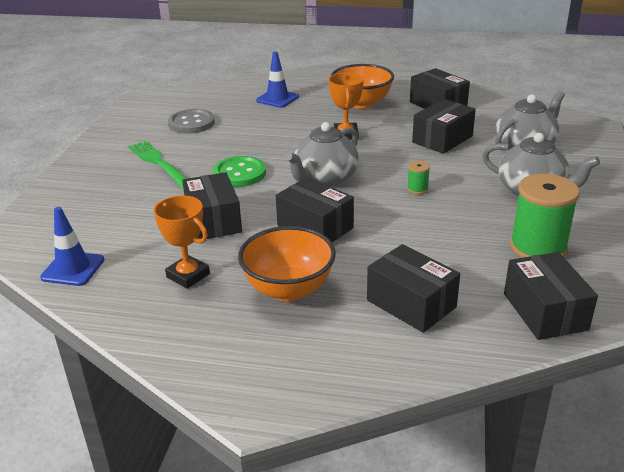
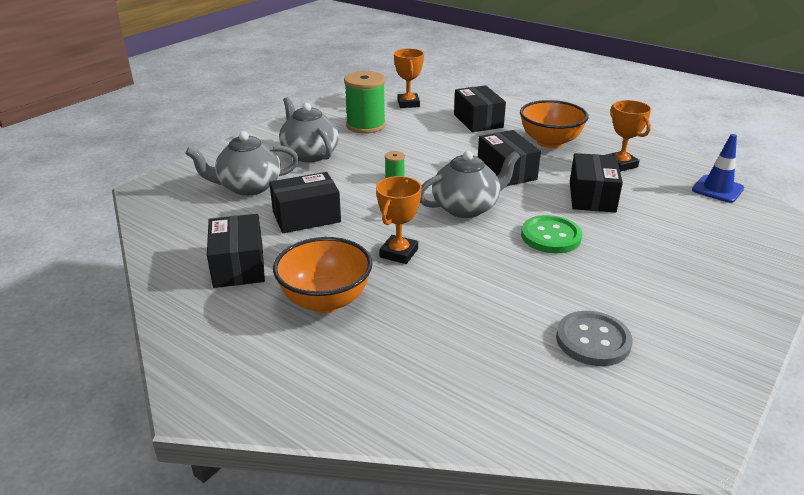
camera: 155 degrees left, 0 degrees up
(159, 163) = (644, 276): green fork -> none
(277, 99) = (435, 355): blue traffic cone -> none
(545, 311) = (408, 104): black box -> orange trophy

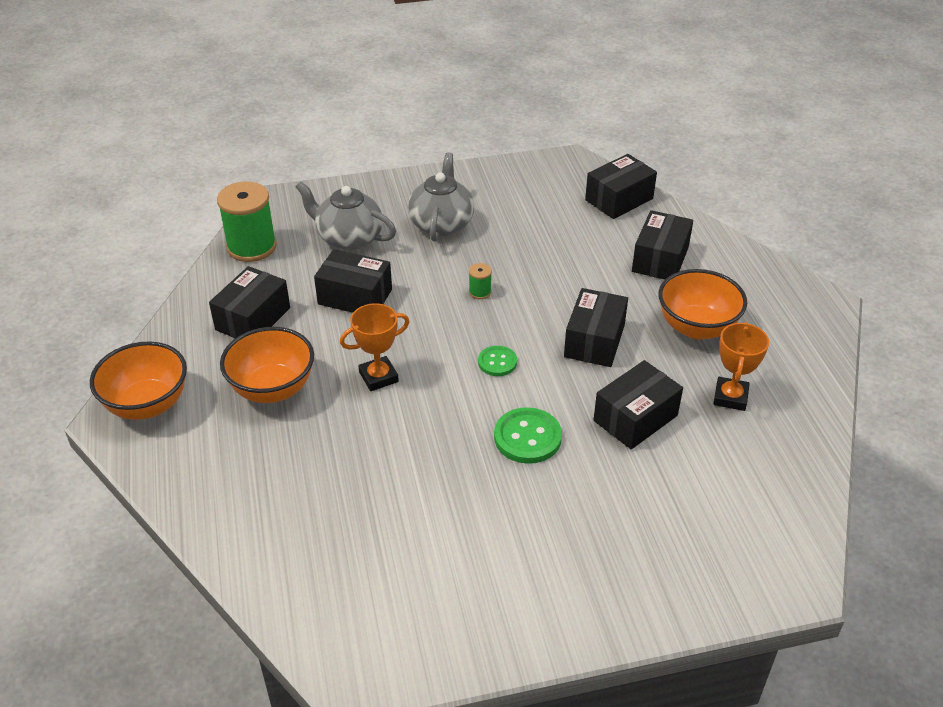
camera: 40 degrees right, 10 degrees up
(222, 370) = (147, 405): none -> orange bowl
(366, 125) = (537, 211): green spool -> green spool (252, 247)
(408, 104) = (619, 199): orange trophy -> black box
(466, 208) = (497, 362): grey teapot -> green button
(593, 340) = (414, 553): grey button -> none
(717, 189) = (790, 488): blue traffic cone -> none

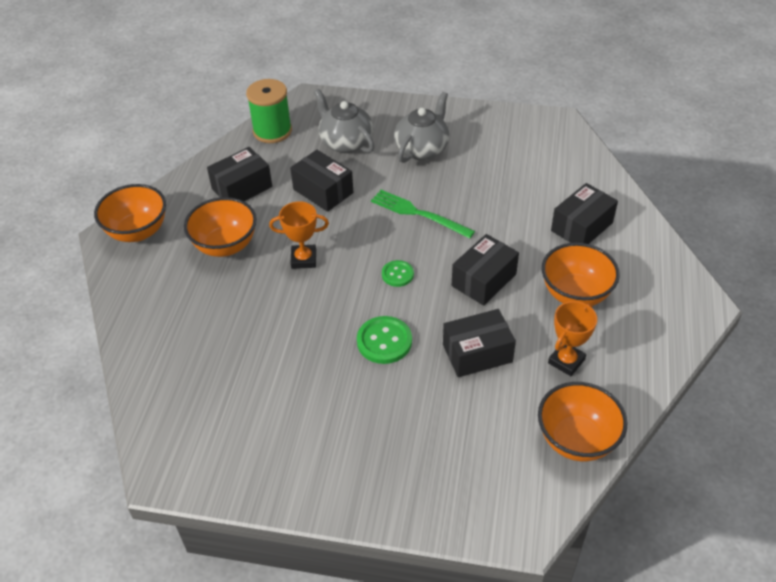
camera: 25 degrees right, 5 degrees up
(480, 292) = (418, 213): green spool -> green fork
(619, 199) = (579, 165): black box -> none
(790, 472) = (576, 440): none -> orange bowl

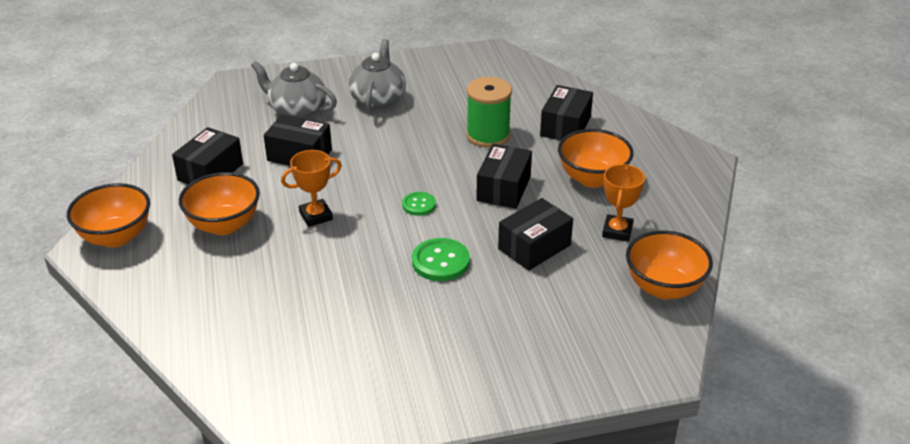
camera: 25 degrees left, 10 degrees down
(272, 131) = (212, 117): green spool -> green spool (488, 135)
(418, 213) = (407, 151): green fork -> none

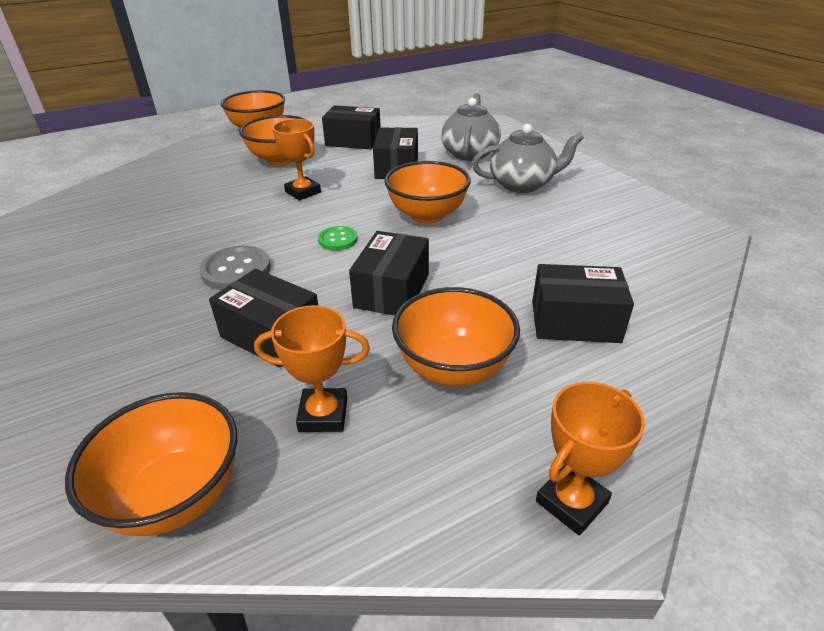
camera: 75 degrees right, 0 degrees up
(403, 155) = (427, 215): none -> orange bowl
(440, 261) = (236, 270): green button -> grey button
(488, 135) = (503, 261): green spool -> none
(503, 189) = (392, 291): black box -> black box turned 75 degrees counterclockwise
(692, 164) = (571, 502): none -> orange trophy

